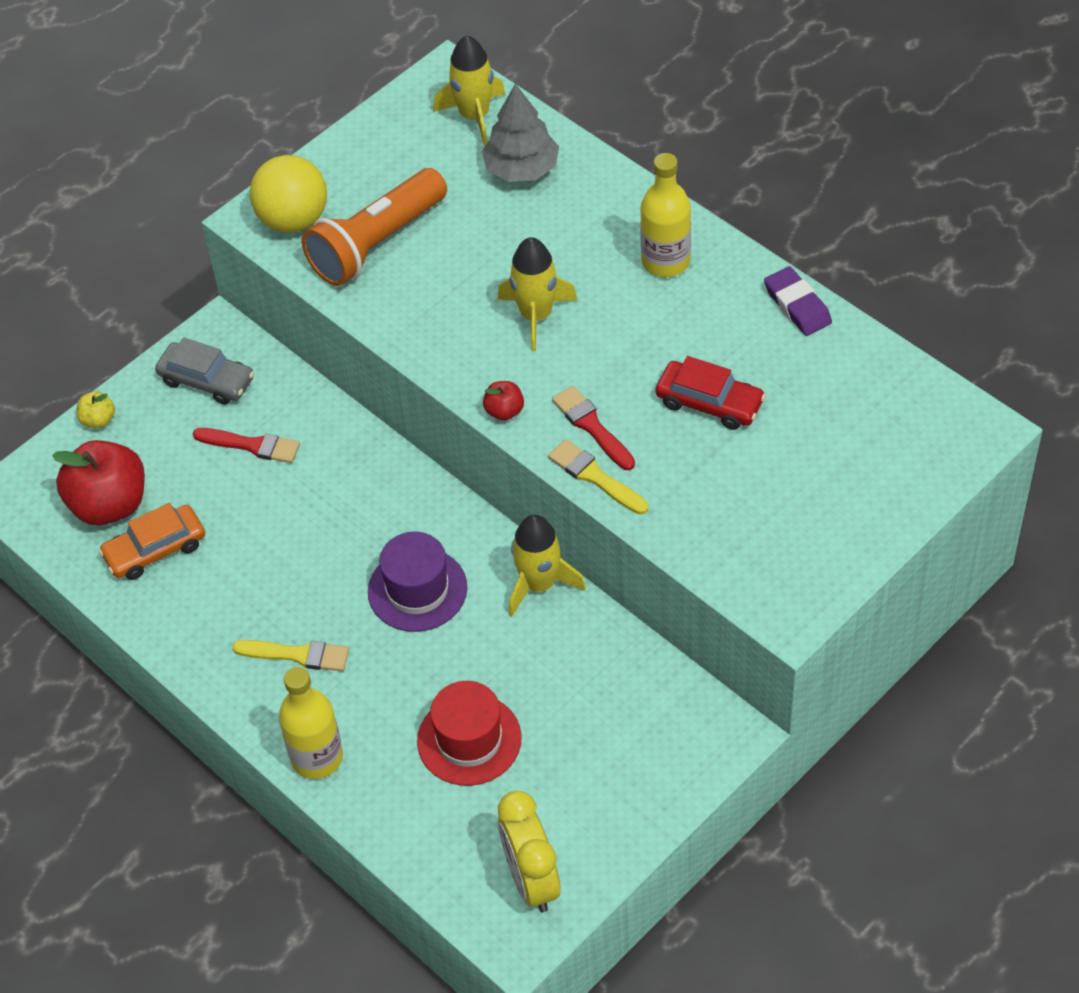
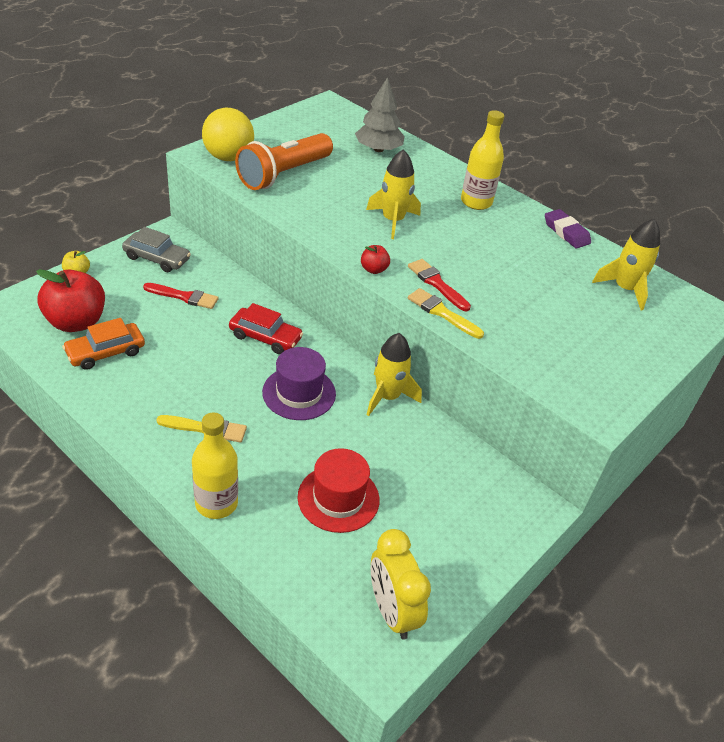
camera: 10 degrees left, 10 degrees down
(474, 116) = (347, 123): yellow rocket -> yellow rocket (625, 289)
(709, 403) = (517, 278): red car -> red car (265, 337)

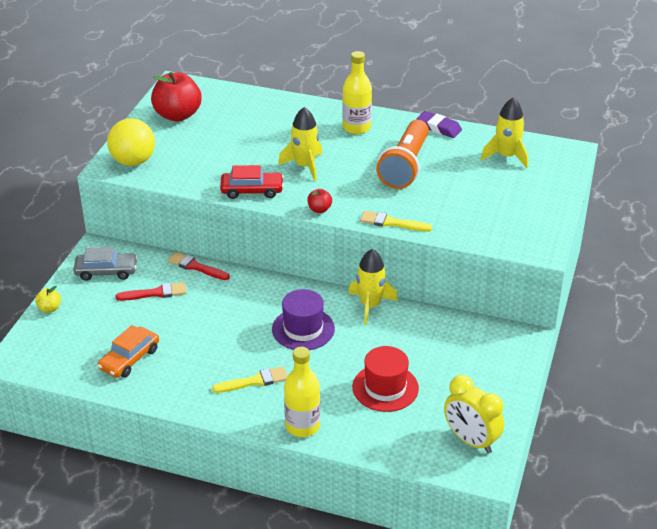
camera: 20 degrees left, 5 degrees down
(76, 322) = (84, 346): red apple -> red apple (177, 115)
(265, 337) = (245, 299): red car -> red car (252, 190)
(283, 174) = (190, 160): orange flashlight -> orange flashlight (405, 166)
(378, 149) = (248, 110): grey tree -> none
(437, 284) = (372, 203): red brush -> red brush (196, 267)

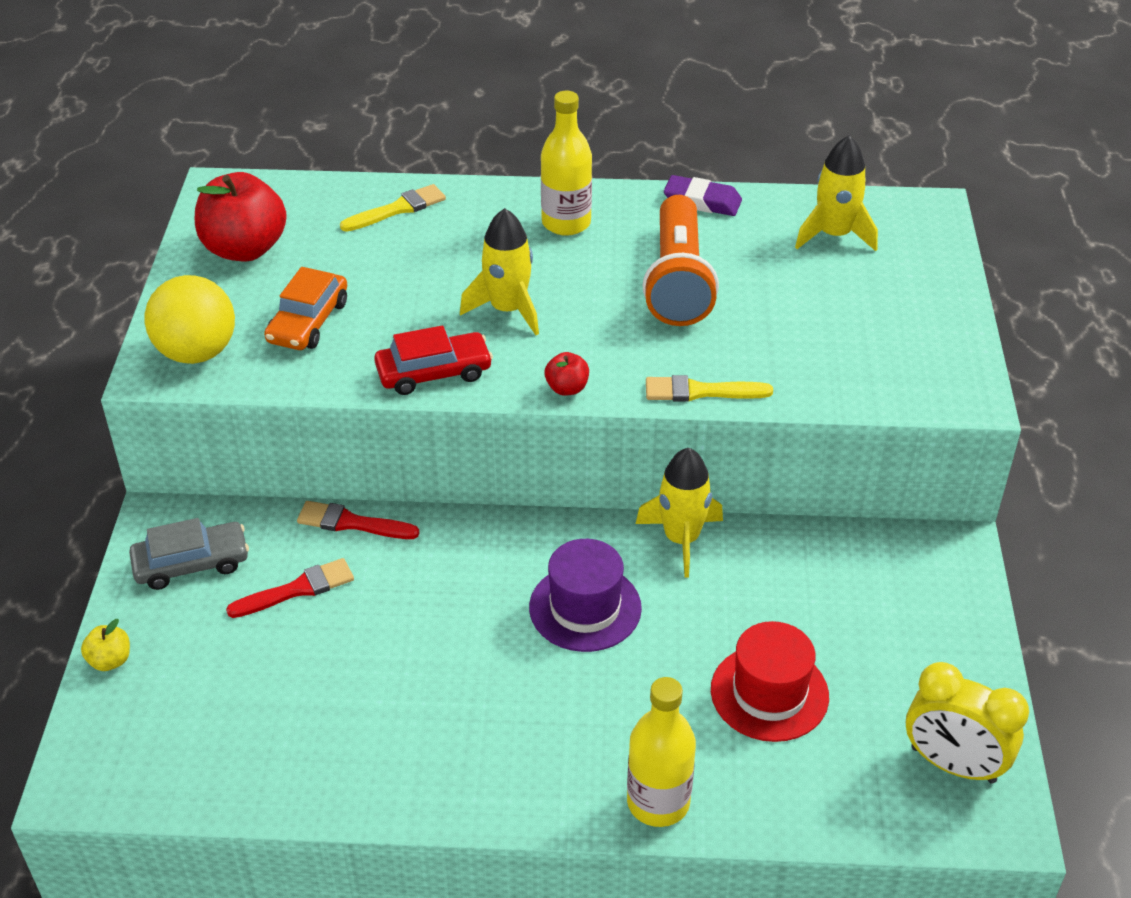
camera: 15 degrees left, 5 degrees up
(129, 359) = (296, 733): orange car -> orange car (308, 322)
(254, 381) = (539, 730): yellow brush -> yellow brush (398, 209)

